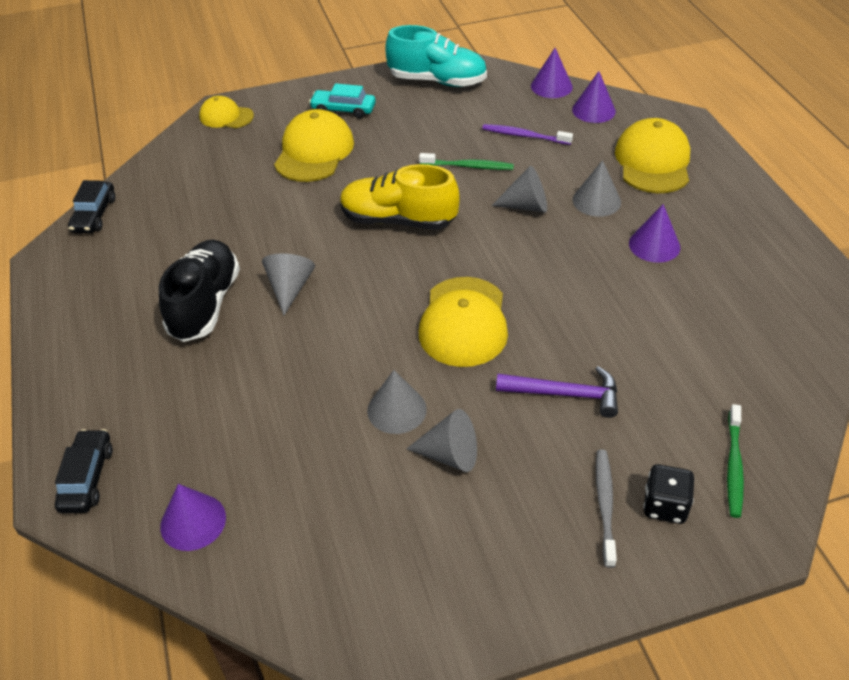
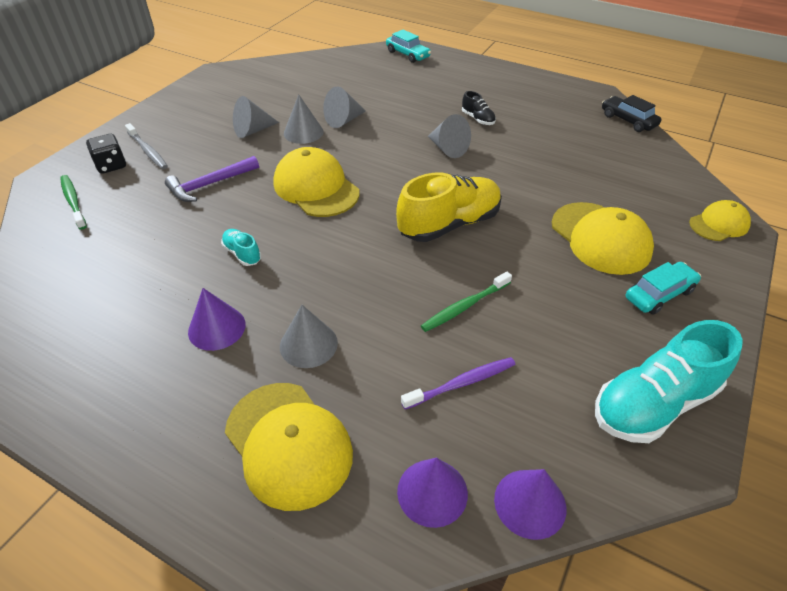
camera: 135 degrees right, 0 degrees up
(87, 478) = (407, 54): black car -> turquoise car
(193, 521) = (343, 64): purple cone -> none
(205, 304) = (478, 119): black shoe -> black shoe, size x0.46
(526, 206) = (367, 297): grey cone -> grey cone (344, 120)
(591, 293) = (242, 254): none -> turquoise shoe

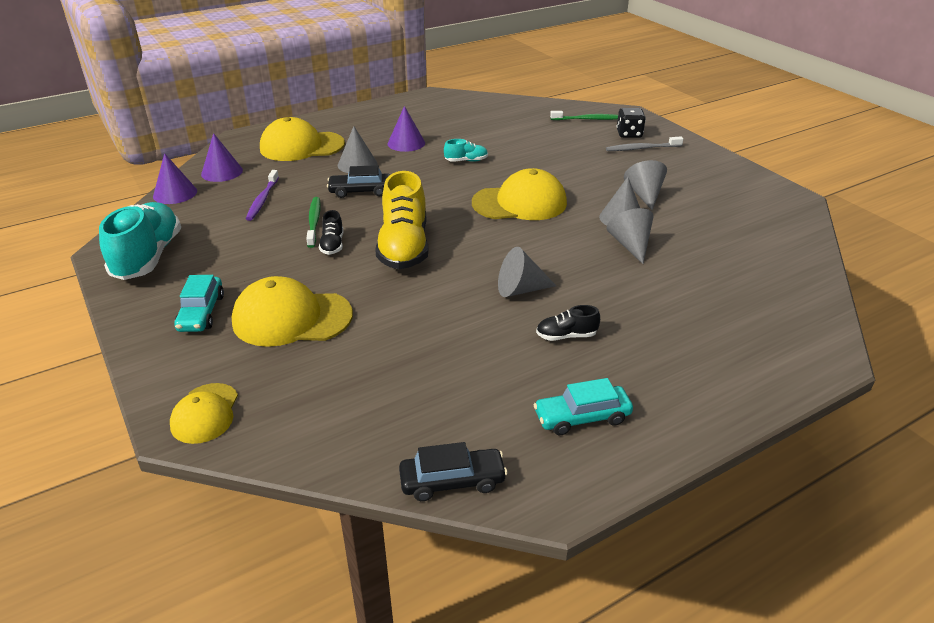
camera: 120 degrees right, 10 degrees down
(210, 184) = (567, 164): purple hammer -> none
(374, 304) = (360, 191): none -> black car
(407, 54) = (799, 347): turquoise car -> turquoise car (582, 417)
(489, 270) = (332, 245): none -> black shoe

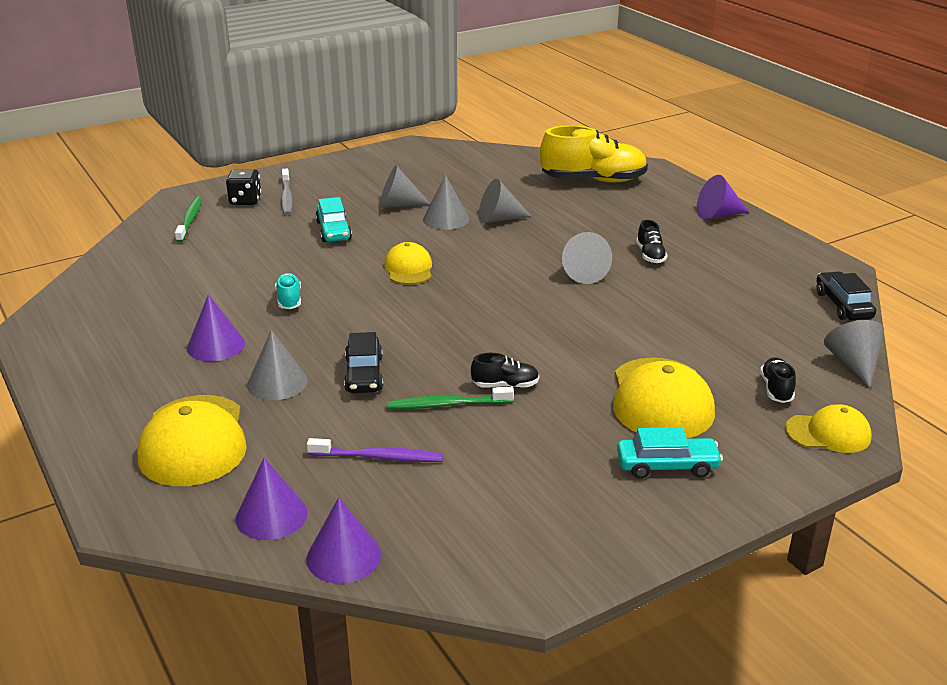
camera: 90 degrees left, 5 degrees down
(148, 257) = (546, 541): turquoise shoe -> none
(287, 390) = (776, 389): none -> black shoe
(317, 460) = (853, 365): none -> grey cone
(404, 247) = (508, 337): yellow shoe -> yellow shoe (593, 180)
(520, 203) = (409, 268): yellow cap -> yellow cap, size x0.59
(582, 417) = (750, 254): turquoise car -> turquoise car (333, 230)
(694, 403) = (718, 215): none -> purple cone

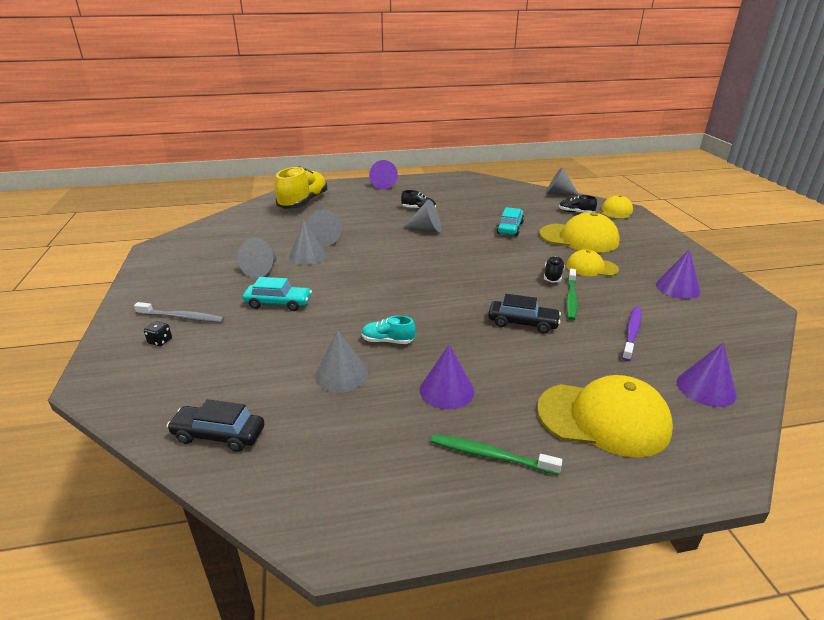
camera: 70 degrees left, 0 degrees up
(190, 220) = (164, 381): green toothbrush -> green toothbrush (490, 455)
(245, 200) = (160, 341): black dice -> black dice, size x0.58
(277, 382) = (522, 363): grey cone -> grey cone (341, 374)
(343, 556) = (747, 363): purple cone -> purple cone (677, 288)
(409, 268) = (374, 282): yellow cap -> yellow cap (591, 267)
(667, 466) = (643, 250): turquoise car -> turquoise car (510, 228)
(843, 305) = (502, 183): black car -> black car (219, 435)

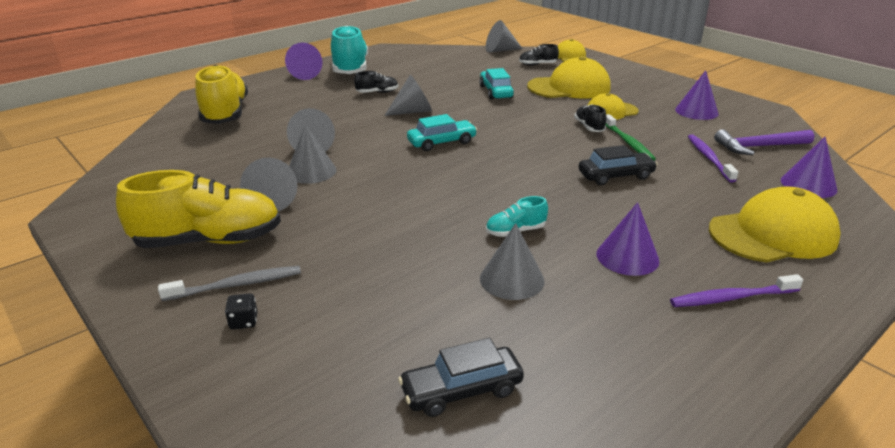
camera: 30 degrees left, 0 degrees up
(200, 284) = (209, 240): none -> yellow shoe
(278, 303) = (344, 231): turquoise car -> turquoise car (442, 142)
(421, 186) = (350, 69): none -> turquoise shoe
(490, 455) = (731, 298): green toothbrush -> purple toothbrush
(700, 337) = (759, 147): none -> purple hammer

